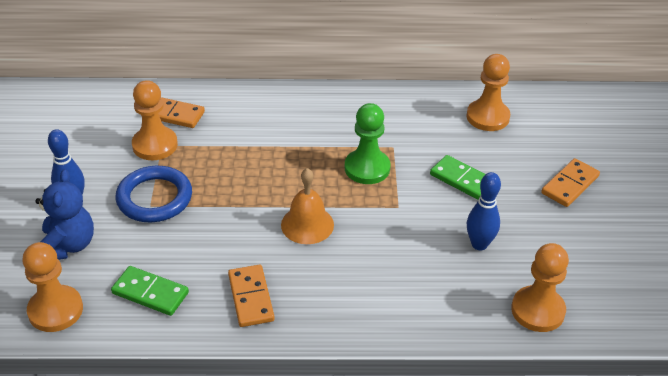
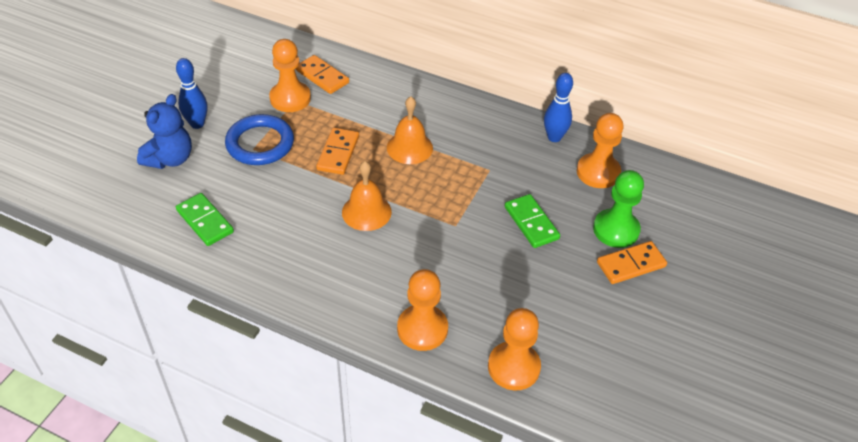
camera: 25 degrees right, 5 degrees up
(55, 310) = (128, 207): orange pawn -> orange pawn (422, 329)
(251, 298) = (278, 256): orange domino -> orange domino (338, 153)
(306, 152) = (409, 147): none -> orange bell
(367, 168) = (452, 181): green pawn -> green pawn (616, 230)
(479, 244) = (504, 287): blue bowling pin -> blue bowling pin (554, 137)

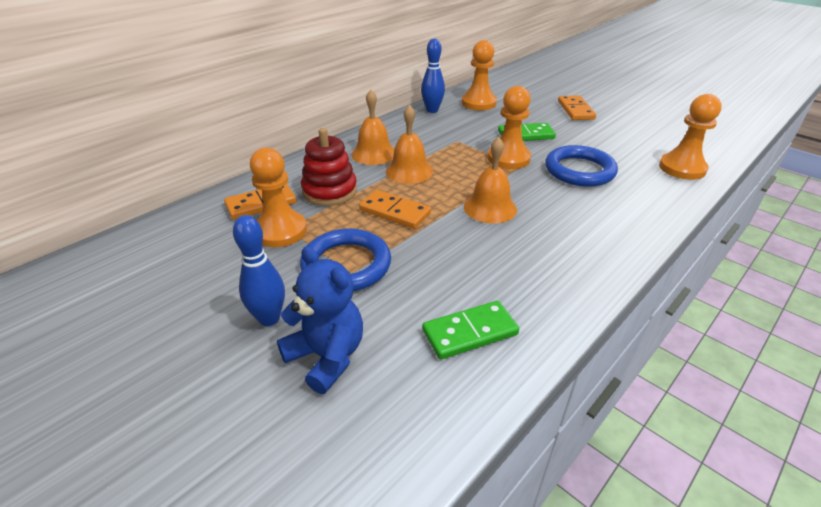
camera: 70 degrees left, 10 degrees down
(355, 107) = (330, 191): none -> red stacking toy
(422, 329) = (646, 201): orange pawn -> orange pawn (508, 158)
(432, 117) = (374, 153): none -> orange bell
(466, 273) = (579, 170): none -> blue ring
(616, 230) = (540, 108): green pawn -> none

